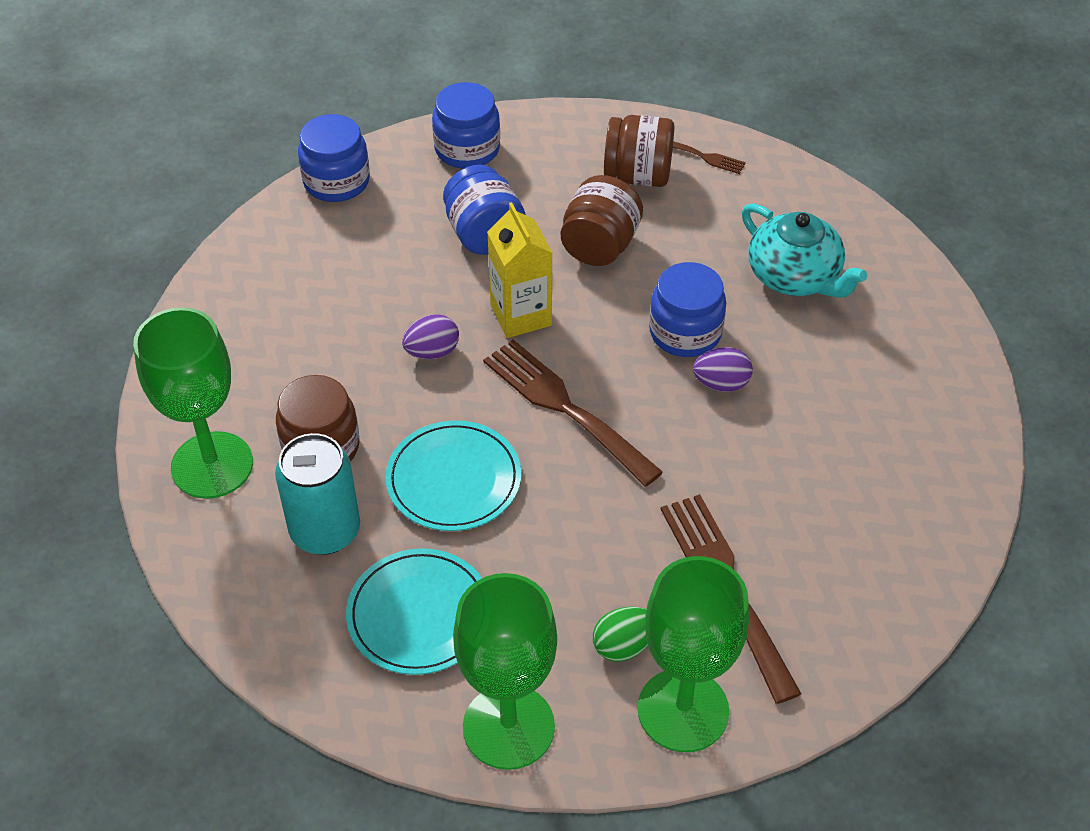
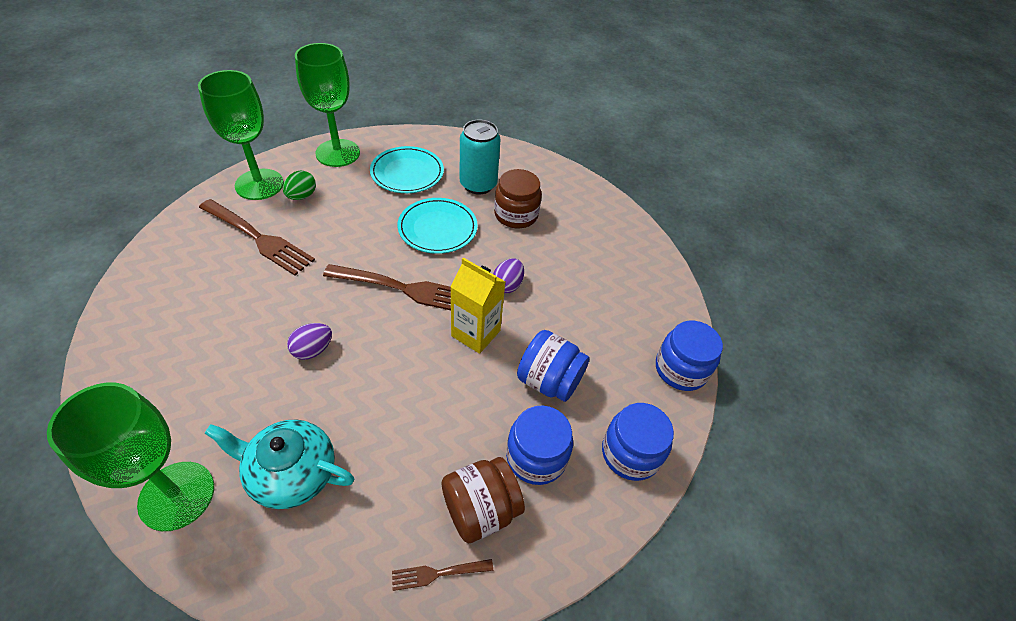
camera: 140 degrees right, 0 degrees up
(212, 465) = (555, 187): green goblet -> green goblet (177, 495)
(600, 245) = (463, 417): brown jar -> none
(685, 332) = (357, 376): blue jar -> blue jar (536, 457)

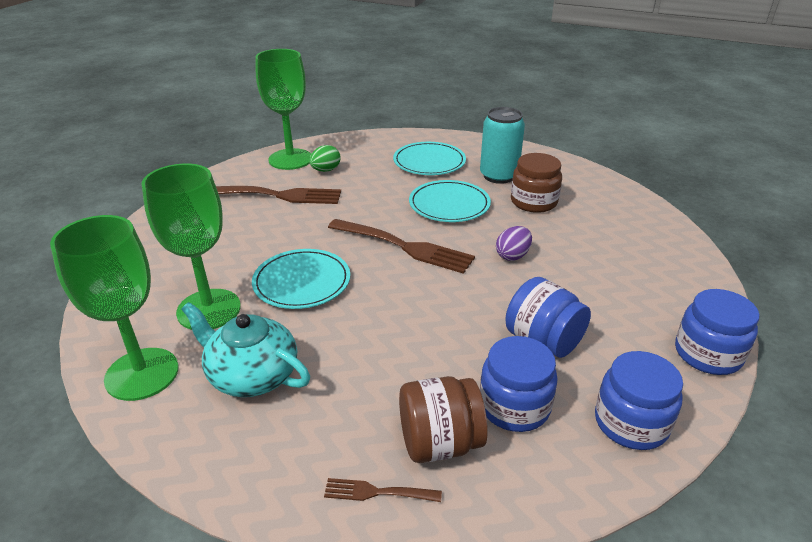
camera: 20 degrees right, 15 degrees down
(257, 238) = (277, 195): brown fork -> brown fork turned 45 degrees counterclockwise
(313, 350) = (302, 282): purple egg -> turquoise plate
(338, 153) = (367, 143): green goblet -> green goblet (209, 309)
(475, 333) = (469, 290): yellow carton -> none

